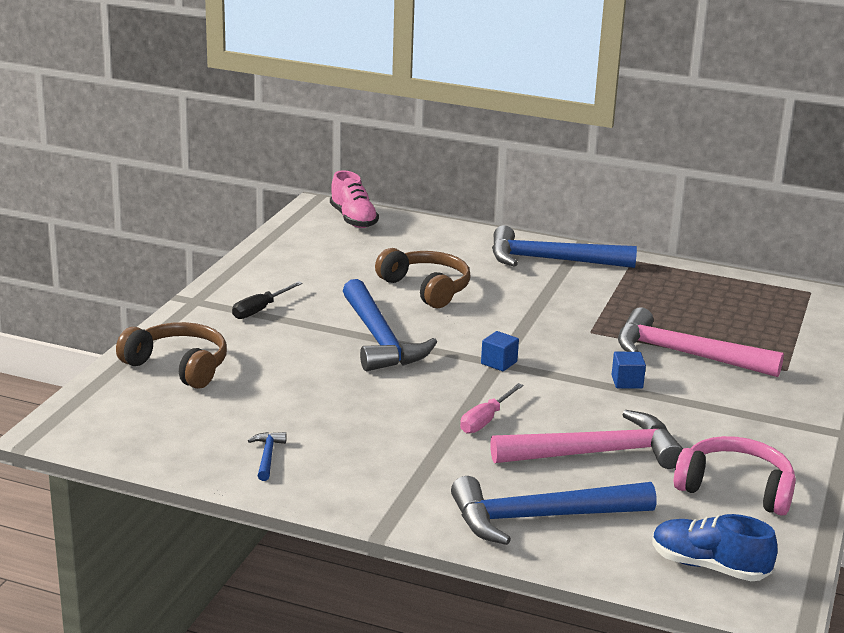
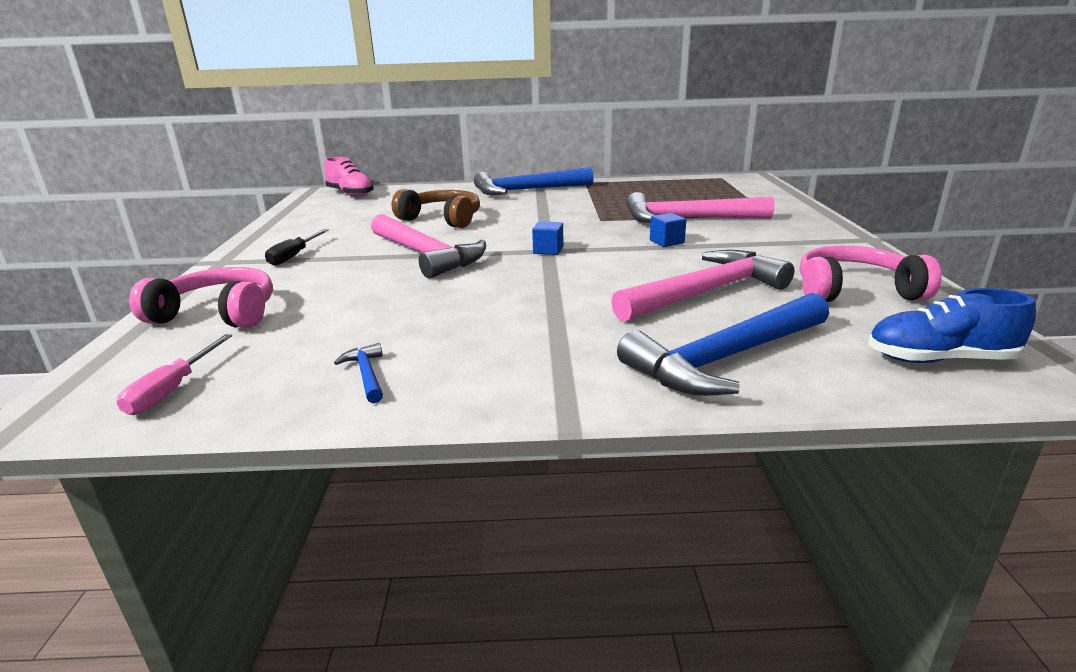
camera: 20 degrees left, 0 degrees up
(178, 366) = (218, 314): brown headphones -> pink headphones
(379, 339) = (426, 255): blue hammer -> pink hammer
(485, 420) = (578, 290): pink screwdriver -> pink screwdriver (172, 390)

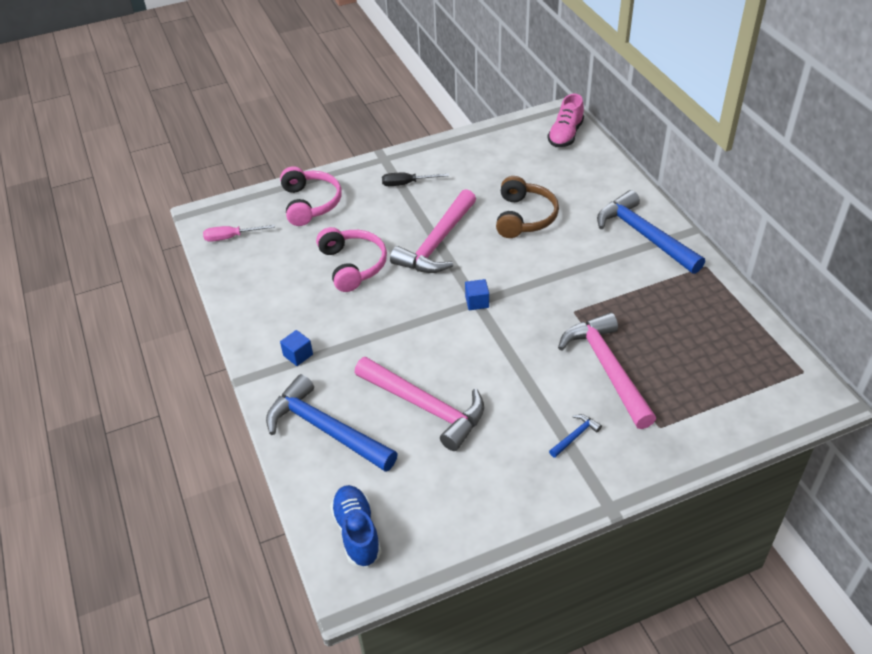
camera: 70 degrees right, 20 degrees up
(366, 375) = (263, 293): blue hammer -> blue hammer (575, 436)
(666, 242) = (531, 366): blue cube -> blue cube (298, 355)
(855, 291) = (463, 493): pink headphones -> pink headphones (352, 265)

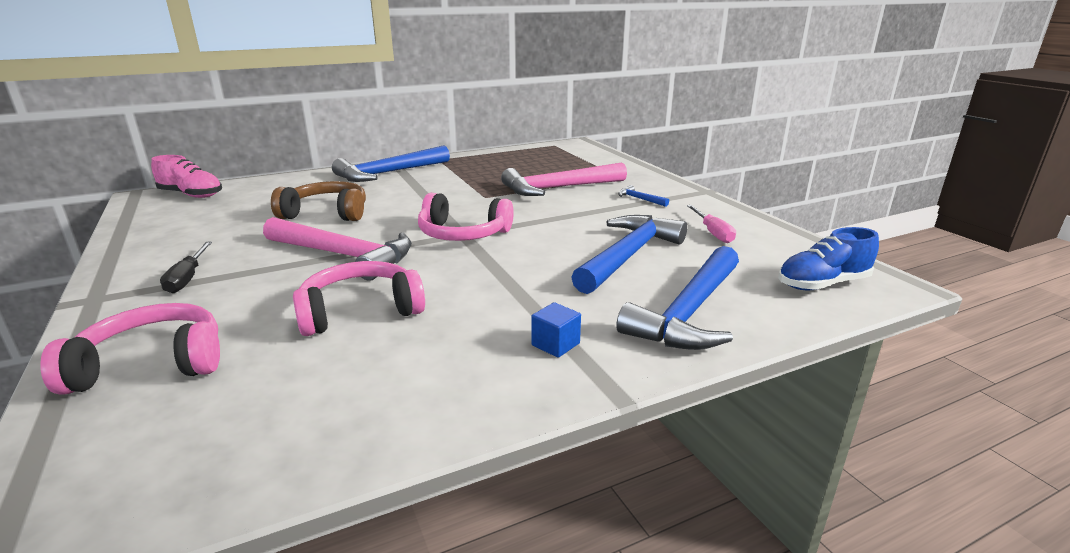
camera: 95 degrees left, 20 degrees down
(231, 237) = (179, 468): pink screwdriver -> pink screwdriver (712, 233)
(425, 407) = (628, 256): pink hammer -> blue hammer
(477, 302) = (463, 234): blue cube -> pink headphones

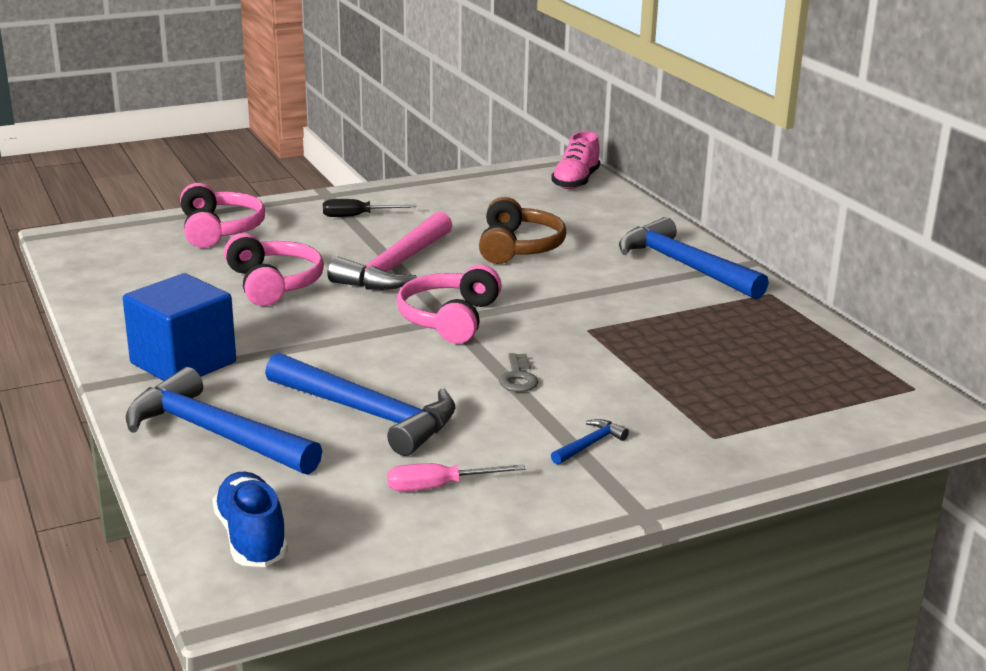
camera: 90 degrees right, 0 degrees up
(555, 344) = (183, 363): blue cube -> blue cube, size x2.36
(559, 188) = (636, 382): pink hammer -> none
(559, 214) = (518, 377): none -> grey key

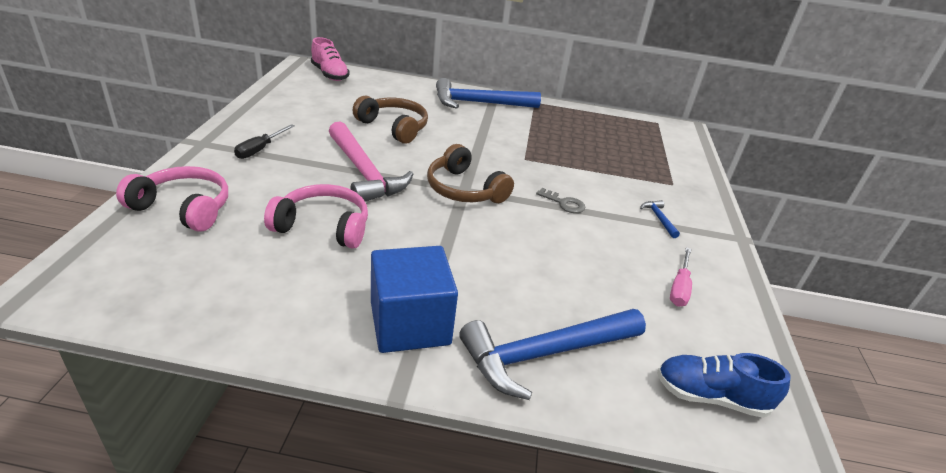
camera: 60 degrees left, 10 degrees up
(368, 414) = (567, 274): blue hammer -> none
(449, 319) = (464, 189): pink headphones -> brown headphones

